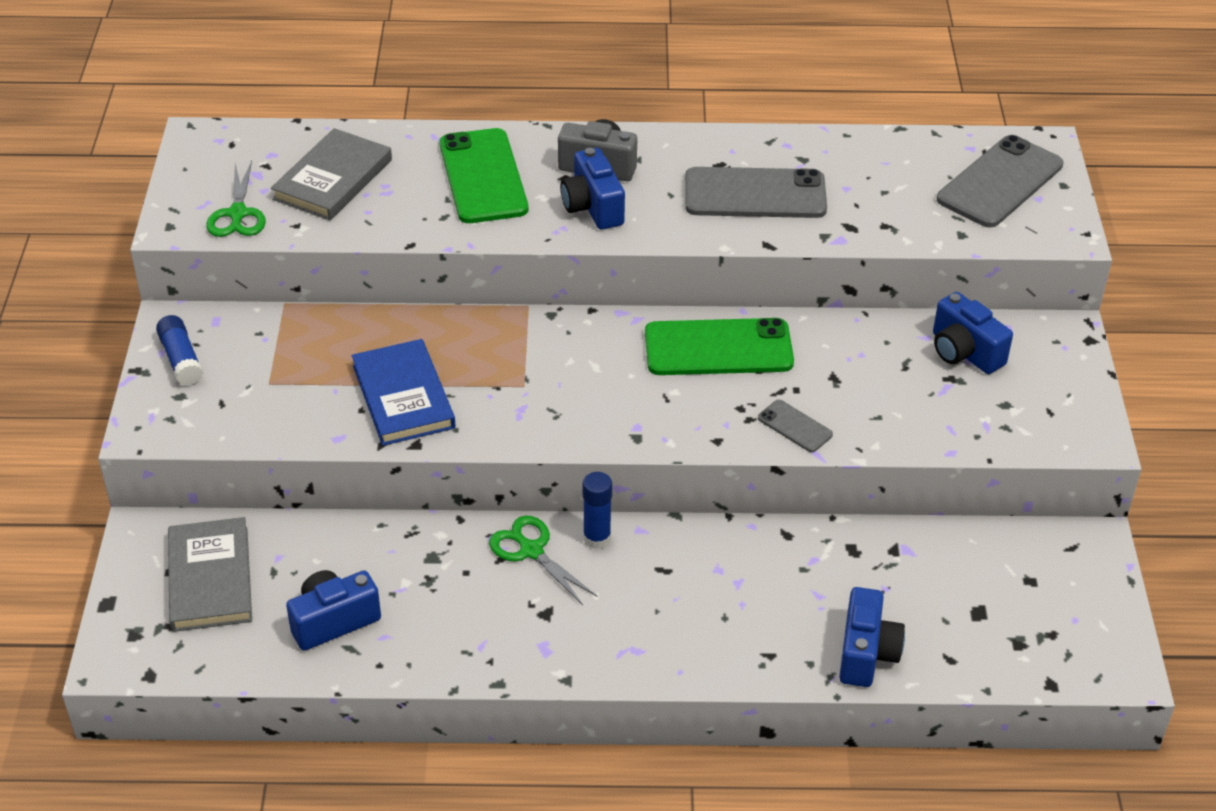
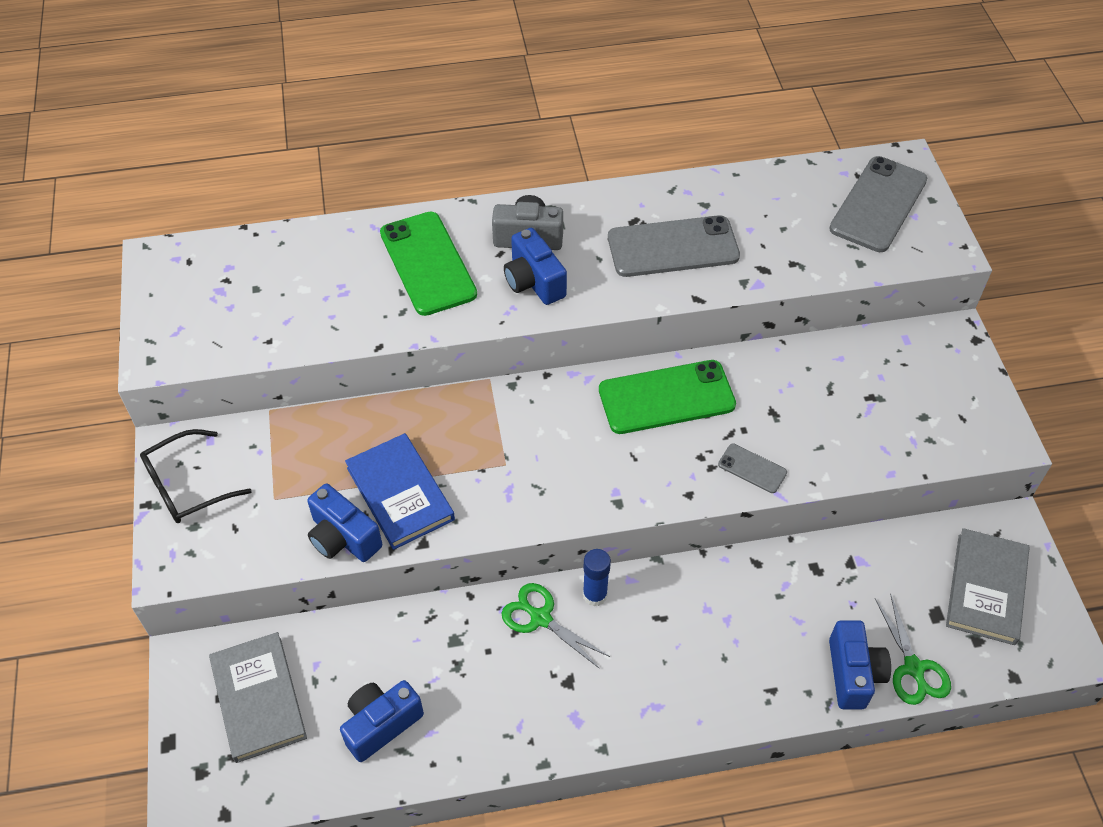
camera: 10 degrees left, 10 degrees up
(181, 359) = (186, 486): blue glue stick -> black glasses
(237, 214) = (211, 337): green scissors -> green scissors (914, 668)
(333, 179) = (291, 286): grey book -> grey book (986, 589)
(964, 352) = (876, 368): blue camera -> blue camera (343, 538)

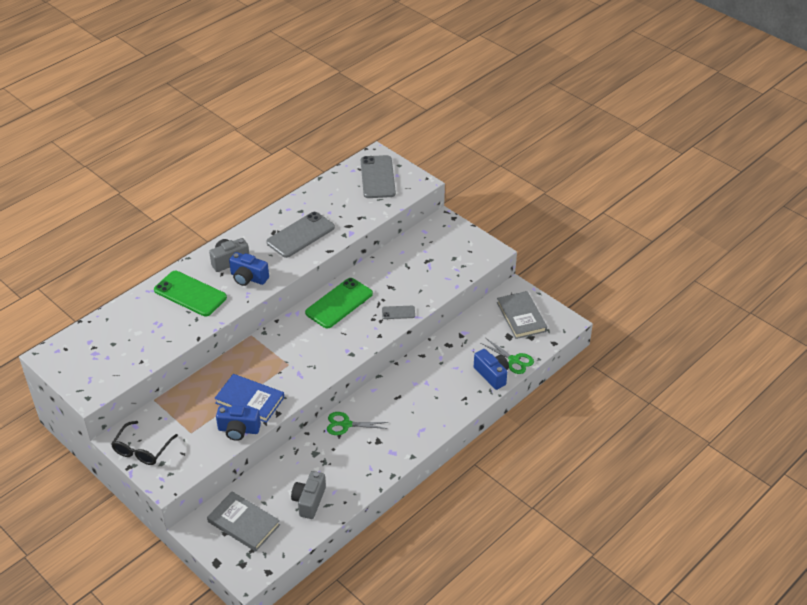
camera: 35 degrees left, 10 degrees down
(381, 724) = (309, 501): blue camera -> grey camera
(595, 595) = (362, 403): blue glue stick -> none

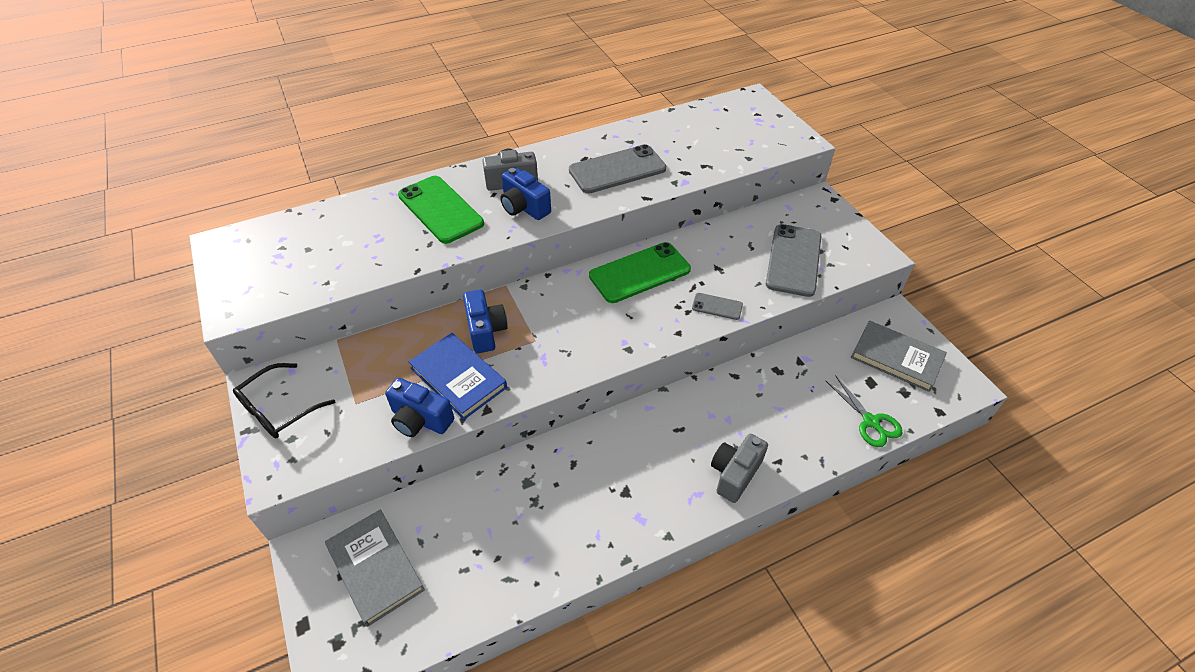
camera: 20 degrees right, 5 degrees up
(309, 501) = (485, 562): grey camera -> grey camera (734, 474)
(346, 424) = (589, 450): green scissors -> none
(377, 177) = (746, 123): grey phone -> grey phone (793, 260)
(492, 375) = (831, 435): blue camera -> blue camera (485, 331)
(521, 317) = (896, 358): grey book -> grey book turned 60 degrees counterclockwise

